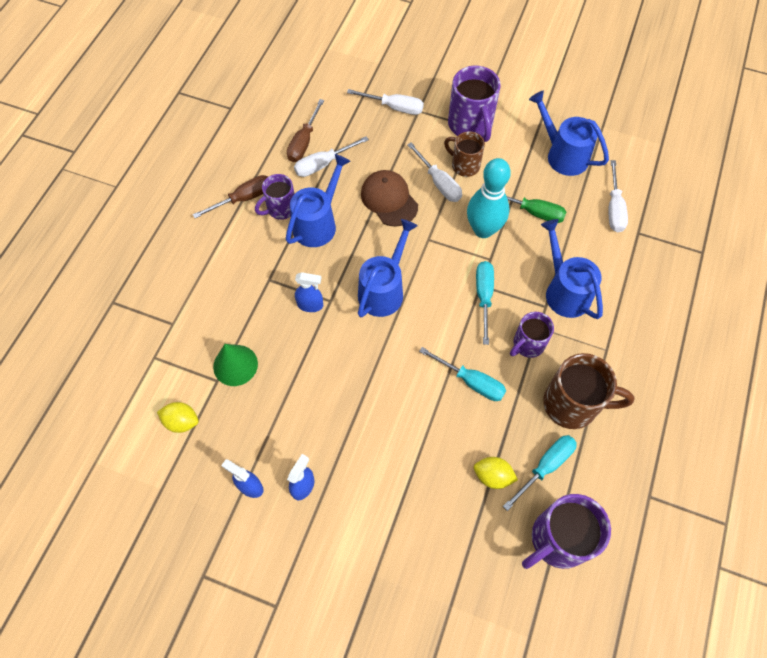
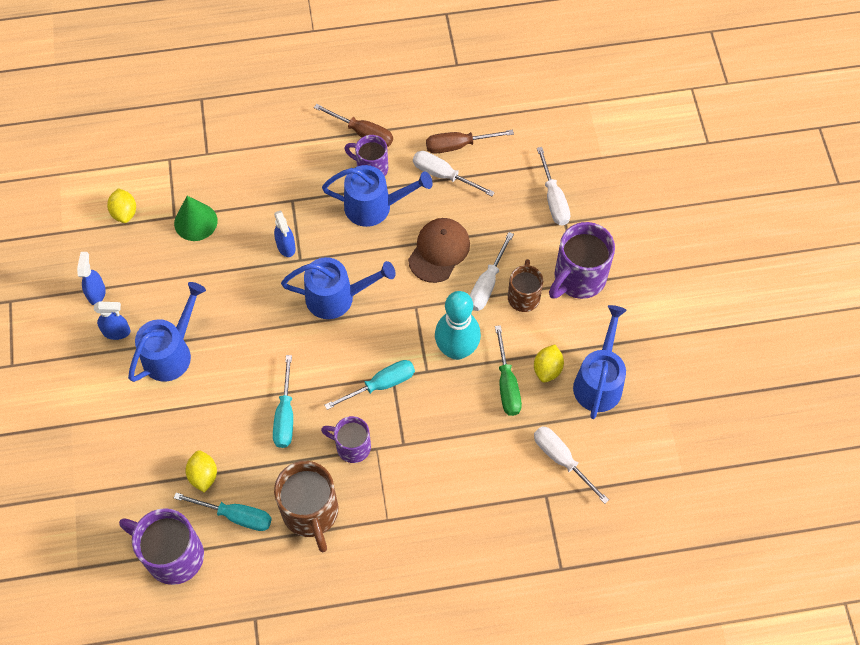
camera: 60 degrees right, 0 degrees up
(534, 180) = (547, 369): none -> yellow lemon
(564, 290) = (431, 453): blue watering can -> blue watering can (171, 352)
(614, 208) = (561, 459): white screwdriver -> white screwdriver turned 75 degrees clockwise

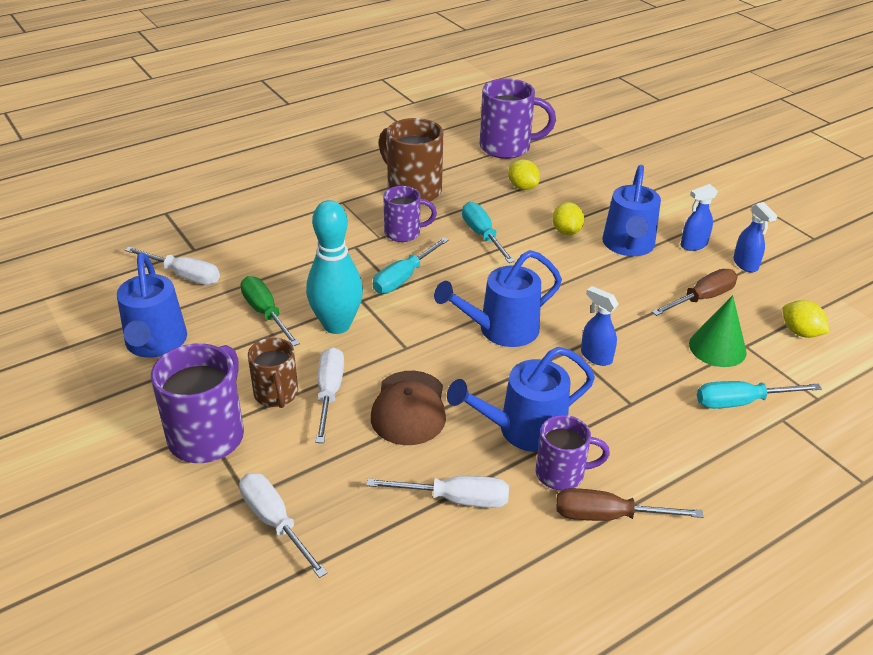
camera: 155 degrees right, 25 degrees down
(236, 516) = (475, 175): turquoise screwdriver -> turquoise screwdriver (741, 402)
(458, 145) = (457, 549): brown screwdriver -> brown screwdriver (702, 298)
(547, 369) = (222, 337): yellow lemon -> yellow lemon (566, 232)

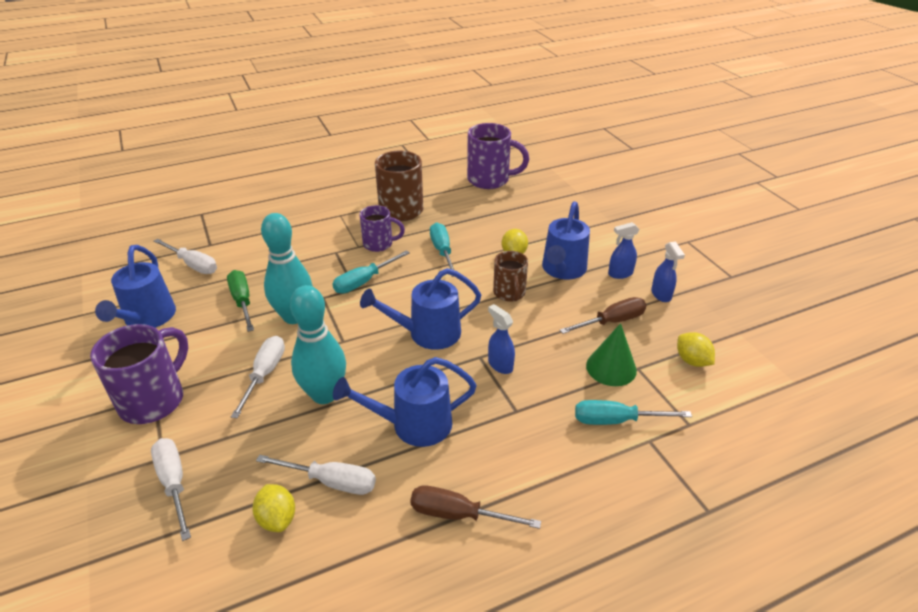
camera: 10 degrees right, 0 degrees up
(276, 394) = (222, 371): brown mug -> brown mug (509, 293)
(409, 408) = (324, 394): brown cap -> turquoise bowling pin
(522, 187) = (490, 213): yellow lemon -> yellow lemon (277, 518)
(562, 473) = (432, 469): purple mug -> none

